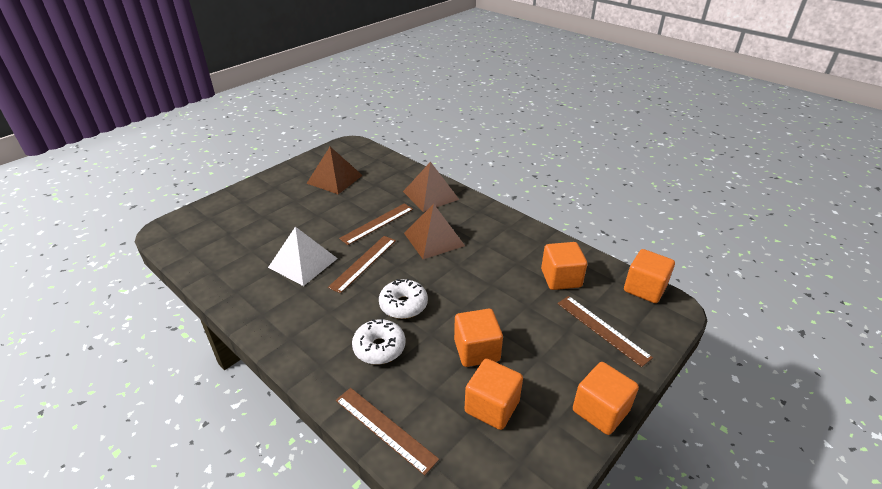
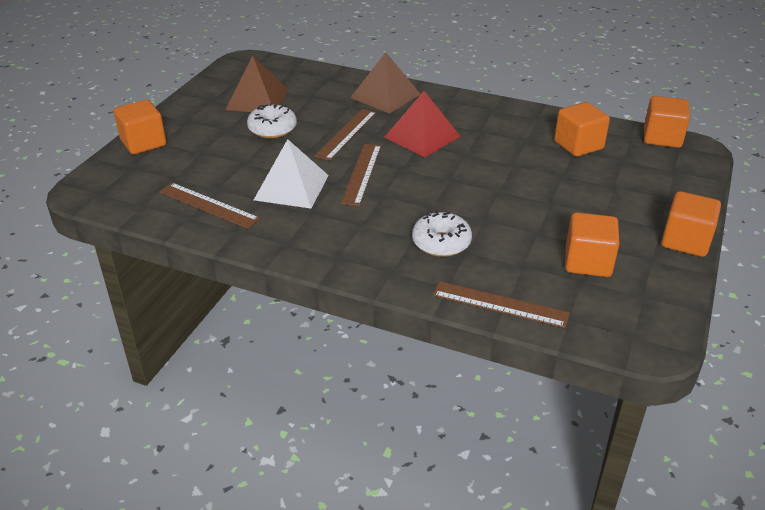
camera: 20 degrees left, 0 degrees up
(403, 305) = (436, 201): white donut -> white donut (272, 129)
(433, 239) = (422, 136): brown pyramid -> red pyramid
(476, 350) = (540, 222): orange cube -> orange cube (143, 143)
(602, 329) = (645, 179): brown ruler -> brown ruler (208, 205)

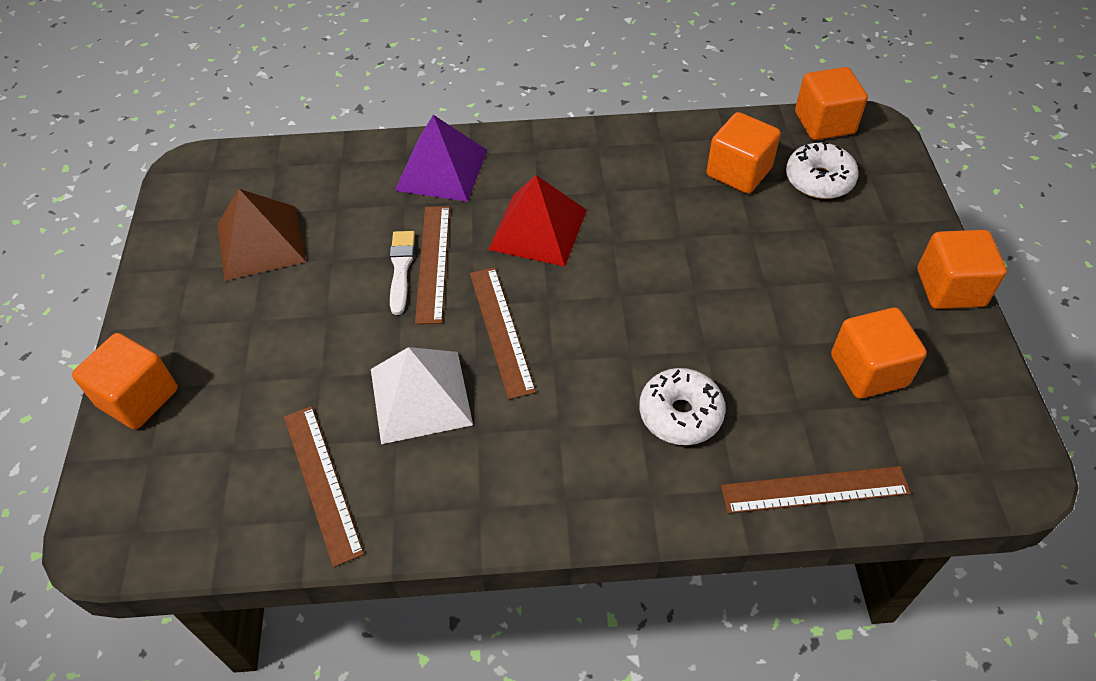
camera: 25 degrees left, 15 degrees up
(208, 205) = (322, 482): brown ruler -> brown ruler turned 60 degrees clockwise
(272, 129) = (321, 293): white donut -> white donut (819, 180)
(326, 131) = (401, 268): none -> white brush
(385, 96) = (442, 169): brown pyramid -> purple pyramid

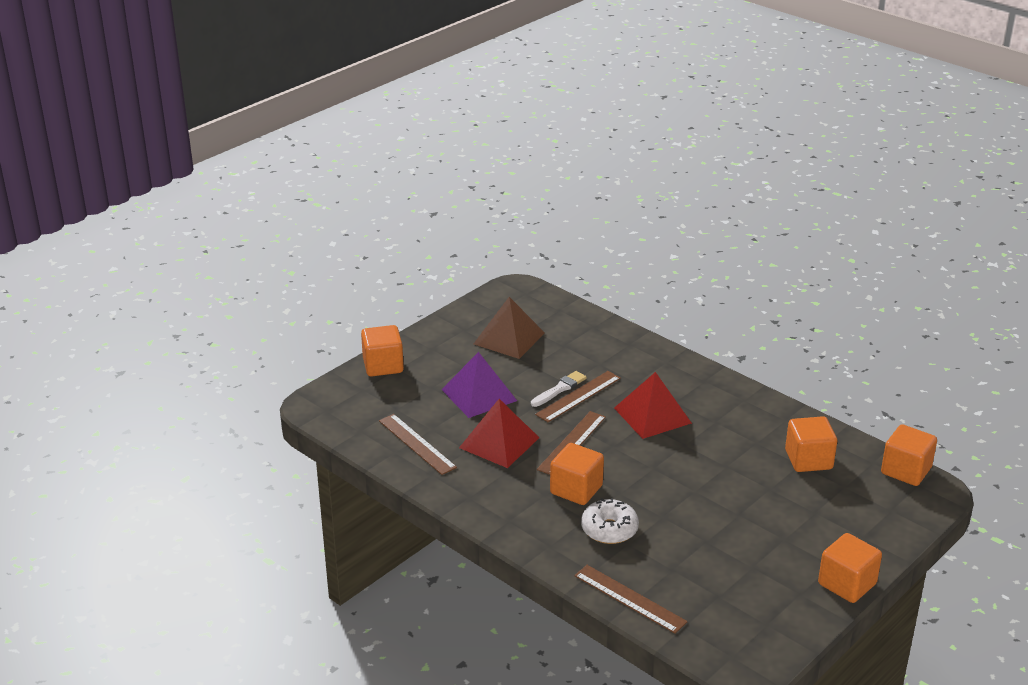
camera: 45 degrees right, 20 degrees down
(322, 482) = (417, 444): brown ruler -> brown ruler turned 60 degrees counterclockwise
(420, 396) = (499, 442): white pyramid -> red pyramid
(442, 169) = (640, 360): purple pyramid -> purple pyramid (479, 395)
(819, 180) = (853, 493): white donut -> none
(868, 370) = (736, 581): orange cube -> orange cube (576, 489)

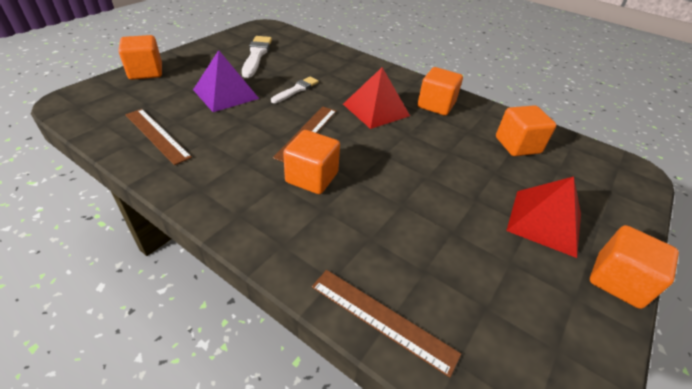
camera: 10 degrees left, 10 degrees up
(499, 442) = (238, 133): red pyramid -> red pyramid (544, 222)
(509, 338) = (256, 55): brown pyramid -> white brush
(578, 396) = (312, 95): brown ruler -> none
(609, 529) = (348, 221): white donut -> none
(906, 471) = (601, 153): orange cube -> orange cube (436, 105)

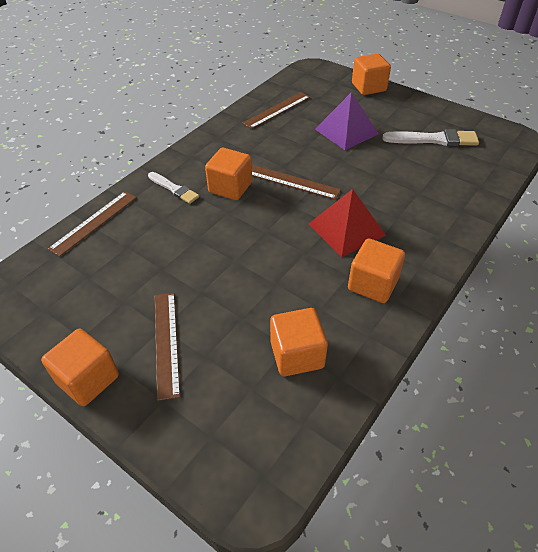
camera: 95 degrees right, 5 degrees up
(296, 90) = (369, 171): white brush -> white brush (174, 189)
(544, 222) = (166, 342): red pyramid -> brown ruler

